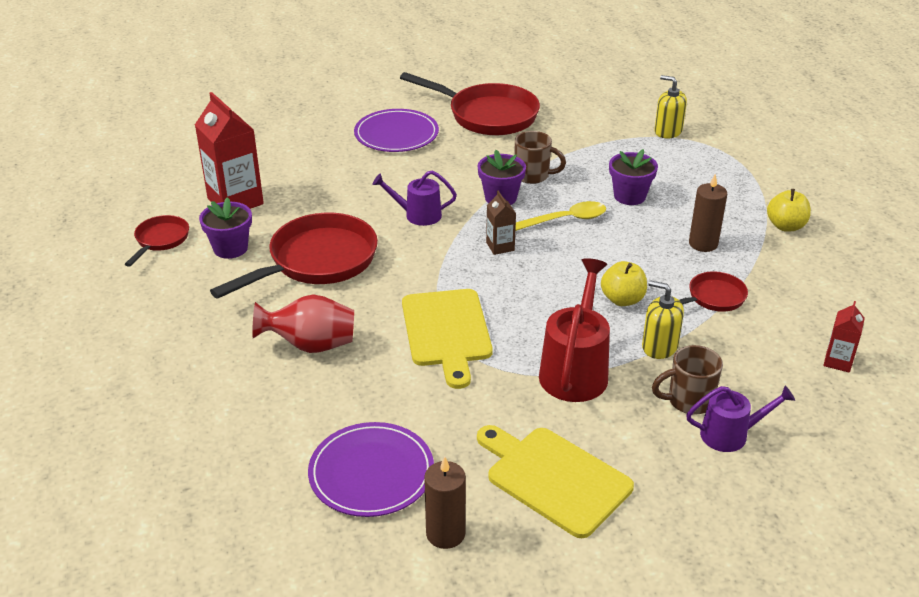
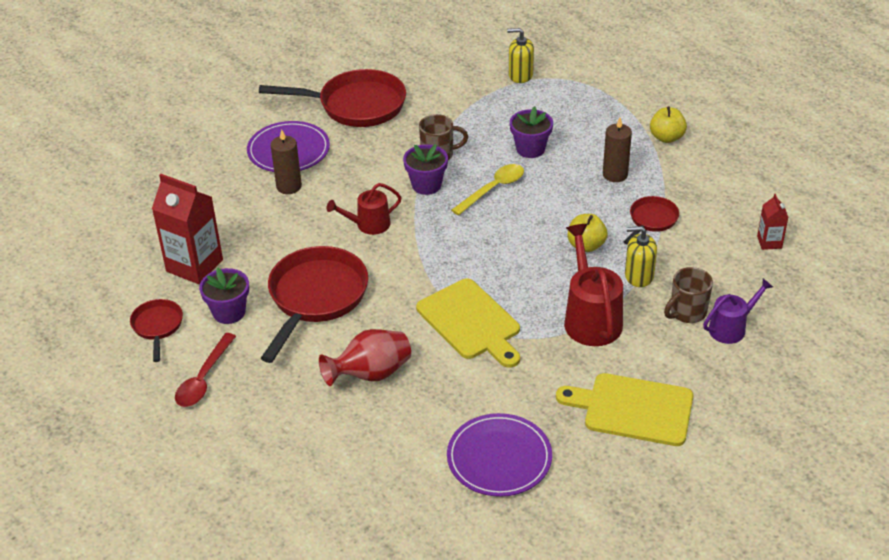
camera: 25 degrees left, 5 degrees up
(160, 296) = (203, 378): none -> red spoon
(418, 215) = (369, 225): purple watering can -> red watering can
(445, 533) = (586, 481): brown candle -> brown candle (289, 186)
(500, 246) = (458, 231): brown carton -> none

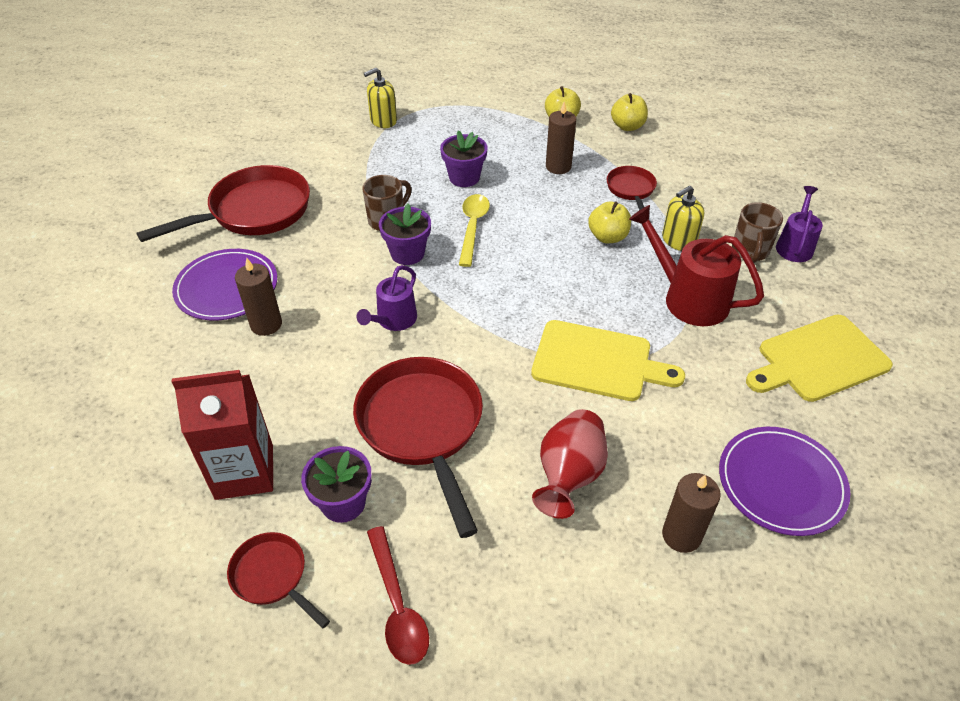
camera: 40 degrees left, 5 degrees up
(369, 225) = (394, 320): red watering can -> purple watering can
(398, 444) = (681, 535): none -> brown candle
(718, 168) = (627, 126): none -> yellow apple
(769, 242) = (732, 164): red carton -> none

